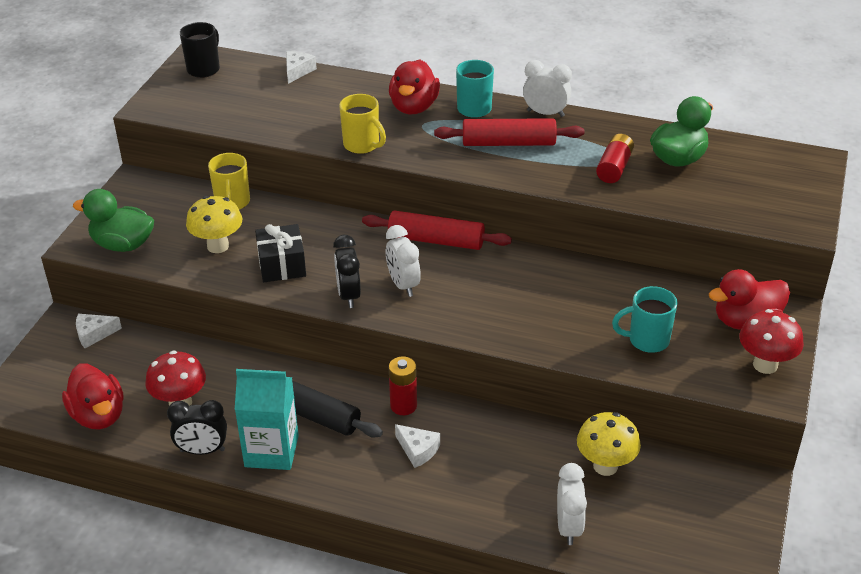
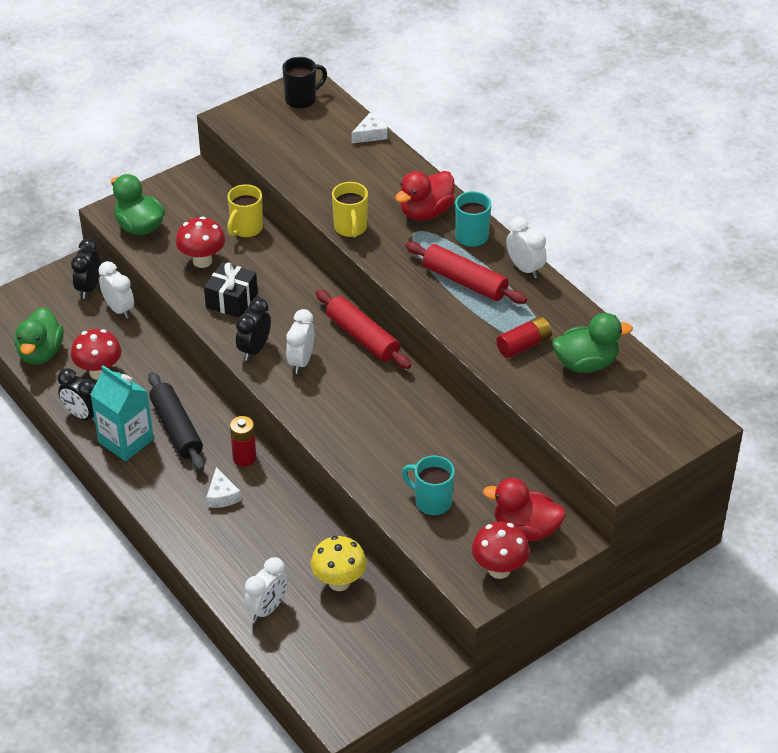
camera: 35 degrees right, 5 degrees up
(94, 334) = (89, 288): white cheese -> black clock
(99, 415) = (40, 353): red duck -> green duck
(145, 338) = (119, 309): none -> white clock
(218, 246) = (202, 261): yellow mushroom -> red mushroom

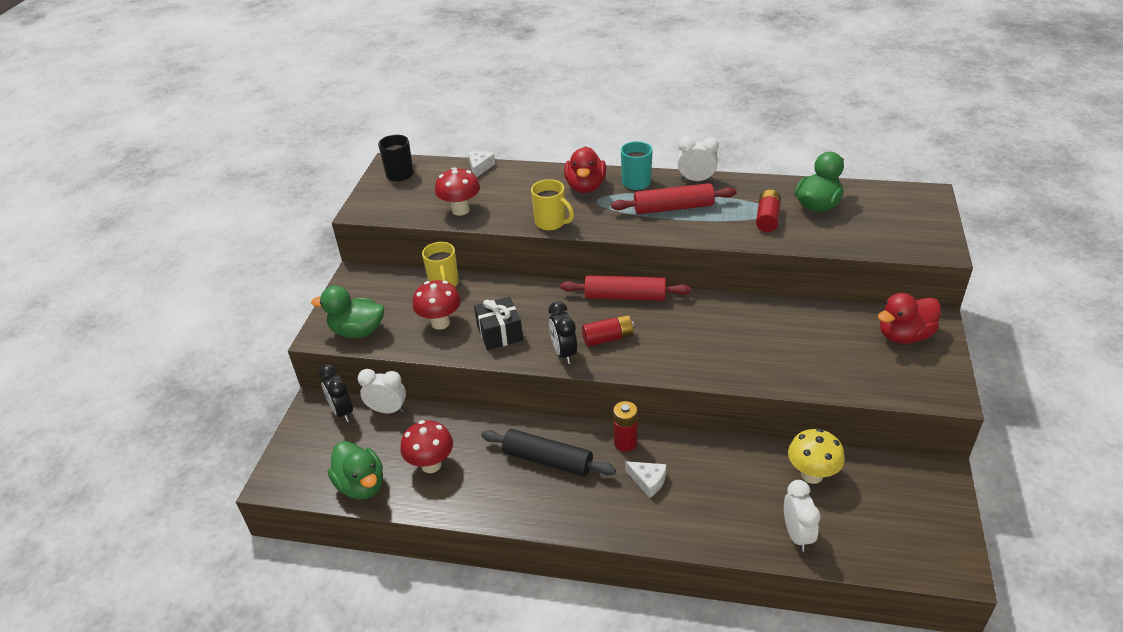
camera: 40 degrees left, 5 degrees down
(83, 415) = (460, 506): black clock -> none
(126, 441) = (521, 498): turquoise carton -> none
(301, 361) = (608, 338): white clock -> red battery
(431, 501) = (827, 362): turquoise mug -> none
(499, 569) = (932, 371): red mushroom -> red mushroom (460, 210)

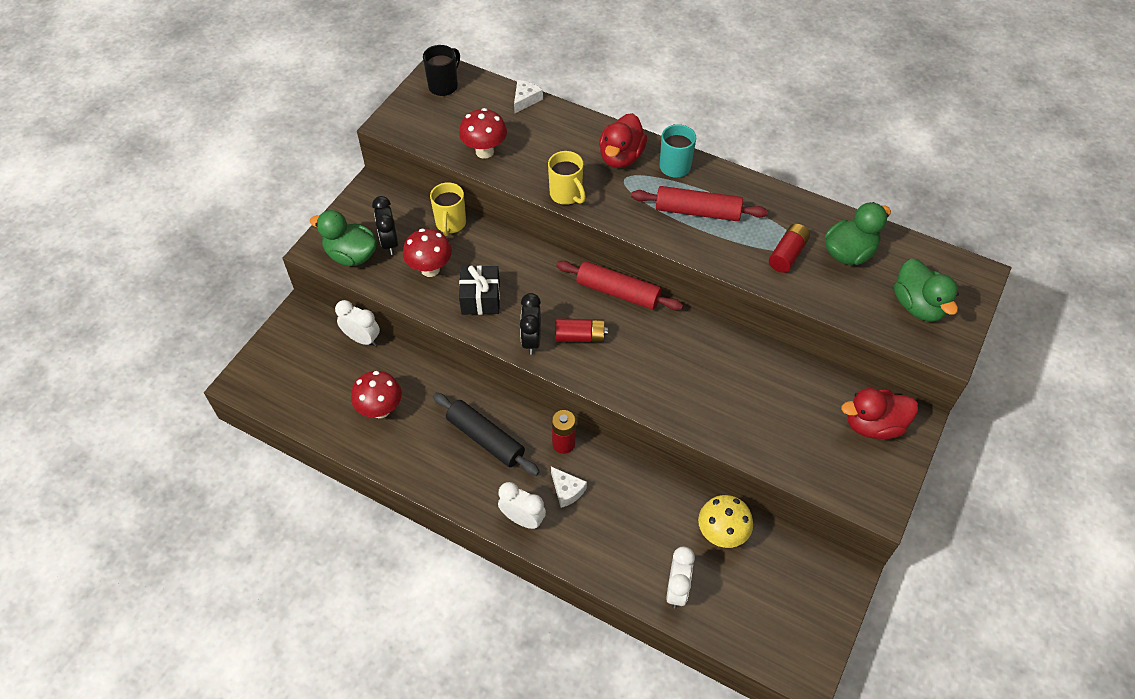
camera: 15 degrees right, 15 degrees up
(342, 412) = (321, 328): black clock -> black clock (389, 243)
(361, 485) = (313, 411): green duck -> green duck (918, 306)
(696, 180) = (738, 181): white clock -> white clock (522, 519)

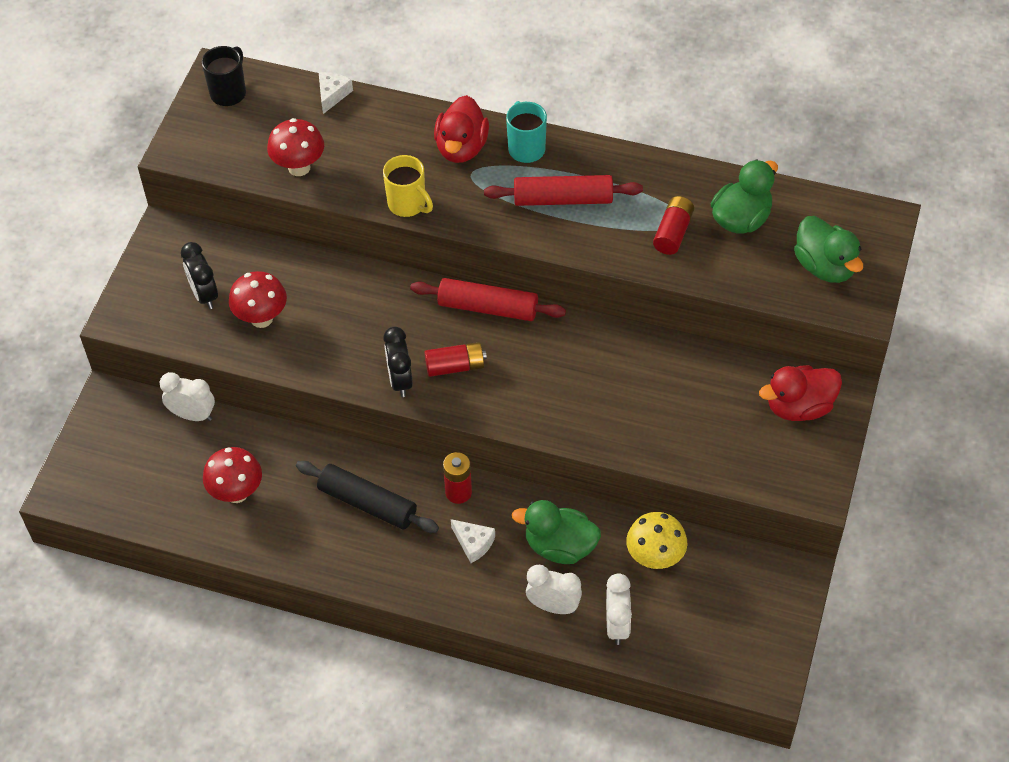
camera: 10 degrees left, 0 degrees up
(351, 255) = (162, 318): green duck -> green duck (559, 546)
(450, 224) = (272, 260): yellow mug -> none
(480, 298) = (330, 342): black gift -> none
(522, 519) = (431, 583): white clock -> white clock (553, 606)

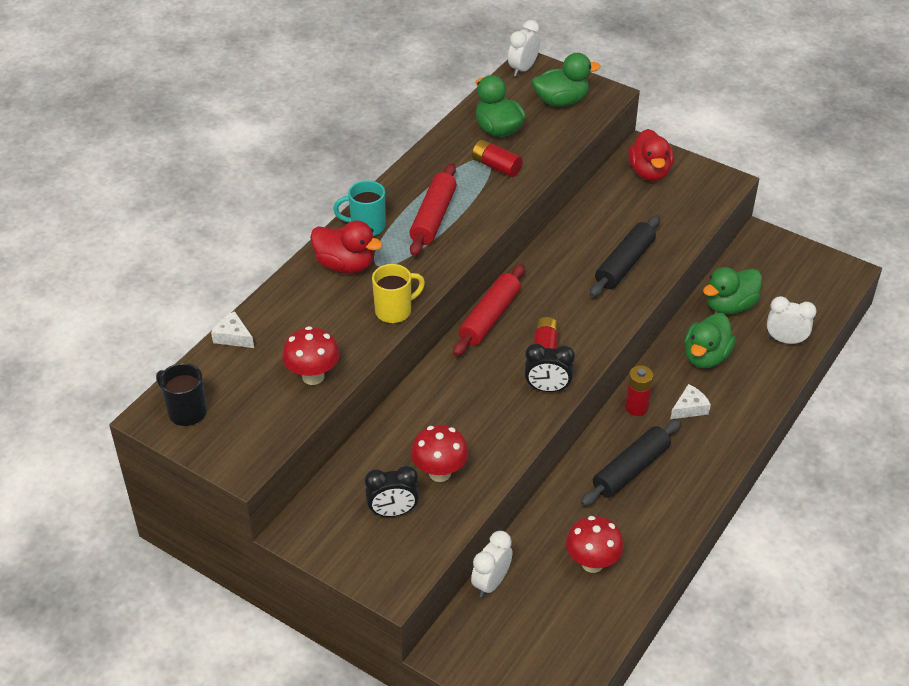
camera: 75 degrees left, 10 degrees down
(553, 606) = (760, 373): white clock -> white clock (523, 69)
(620, 412) = (624, 264): none -> black rolling pin
(655, 558) = (729, 306): yellow mushroom -> green duck

